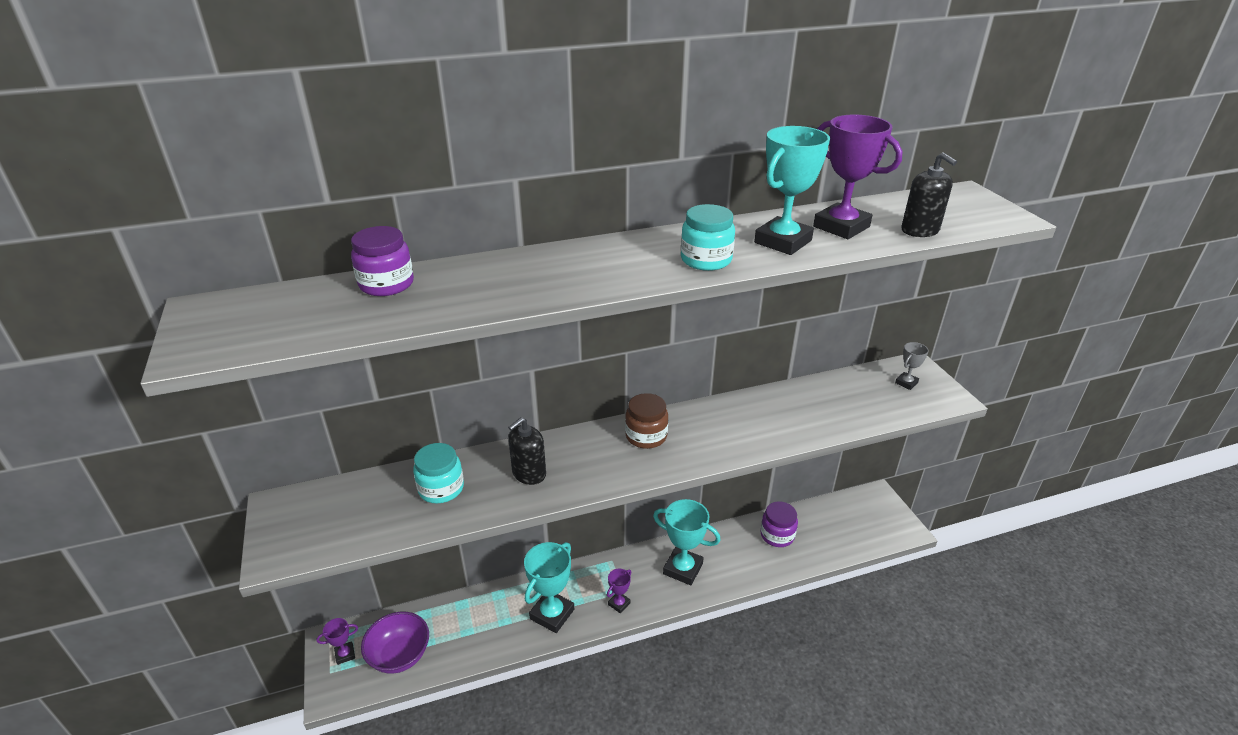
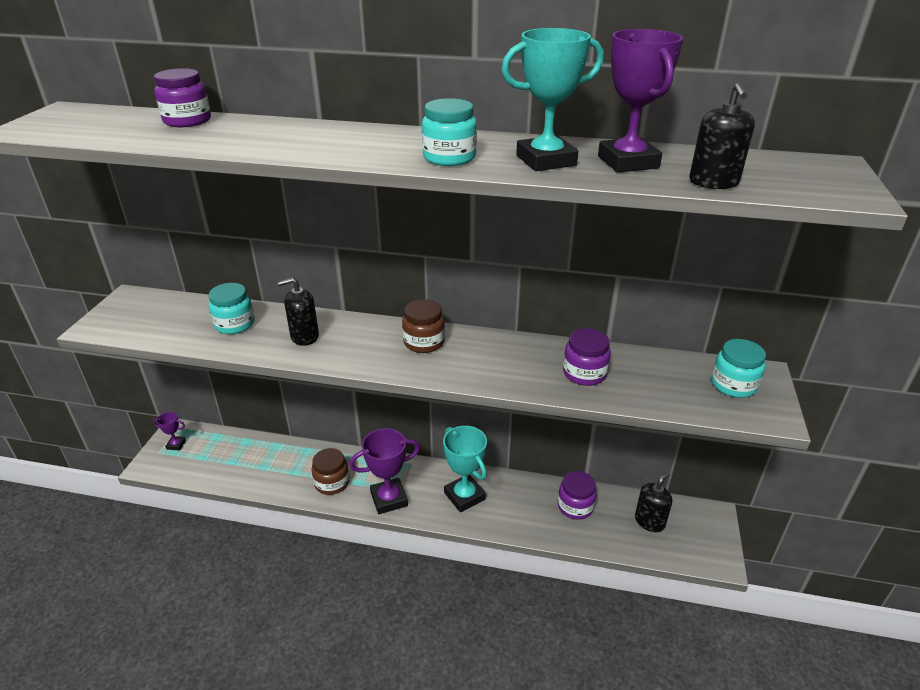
camera: 30 degrees right, 0 degrees up
(400, 655) = (207, 462): purple bowl -> none
(552, 614) = (332, 483): turquoise trophy -> brown jar
(619, 604) = (389, 499): purple trophy -> purple trophy, size x1.97
(799, 414) = (584, 373): none -> purple jar
(839, 521) = (649, 521): none -> black soap dispenser
(906, 383) = (733, 385): grey trophy -> turquoise jar

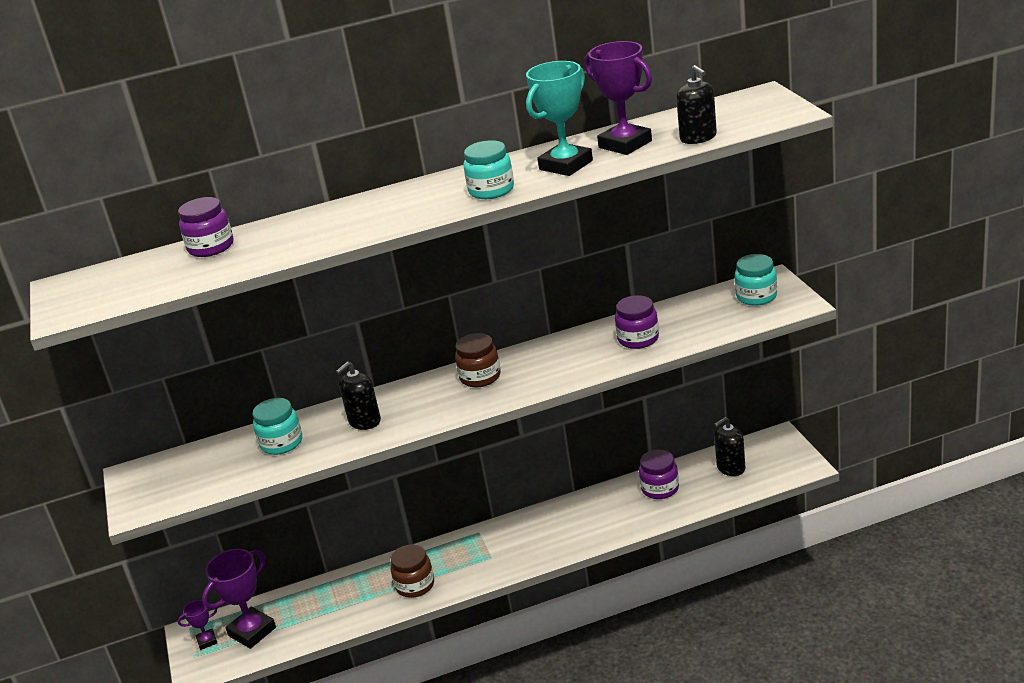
camera: 25 degrees left, 5 degrees down
(389, 499) = (485, 568): purple trophy -> purple trophy (252, 631)
(464, 496) = (554, 531): turquoise trophy -> none
(649, 521) = (730, 468): black soap dispenser -> black soap dispenser turned 135 degrees counterclockwise

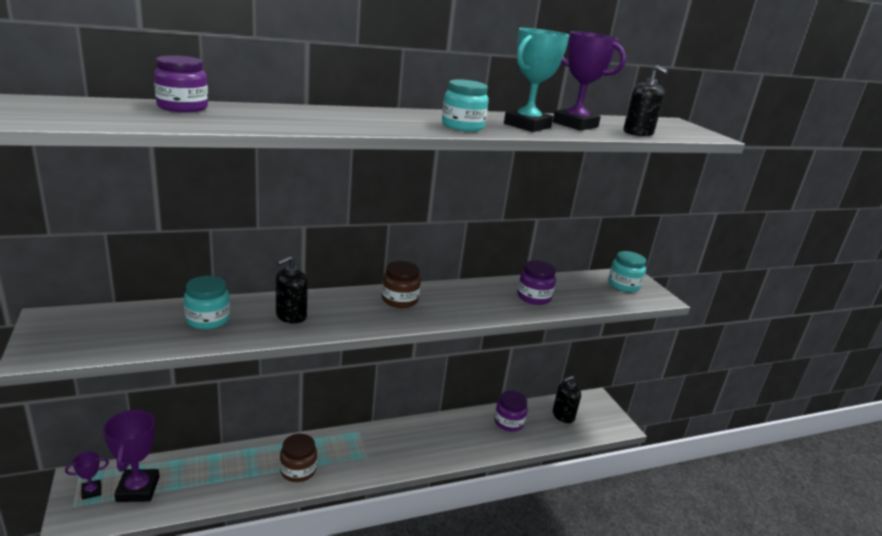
camera: 10 degrees left, 5 degrees down
(252, 631) = (138, 489): purple trophy -> purple trophy turned 45 degrees counterclockwise

